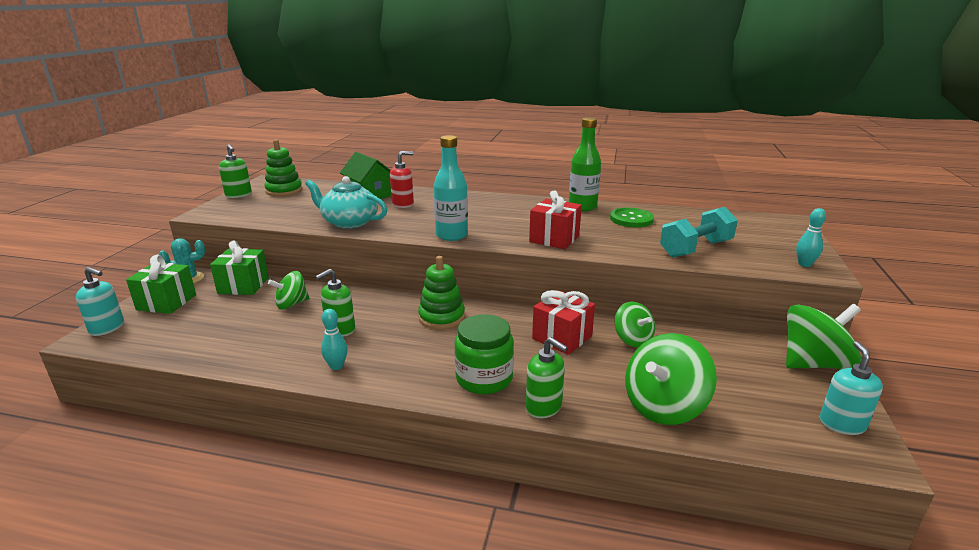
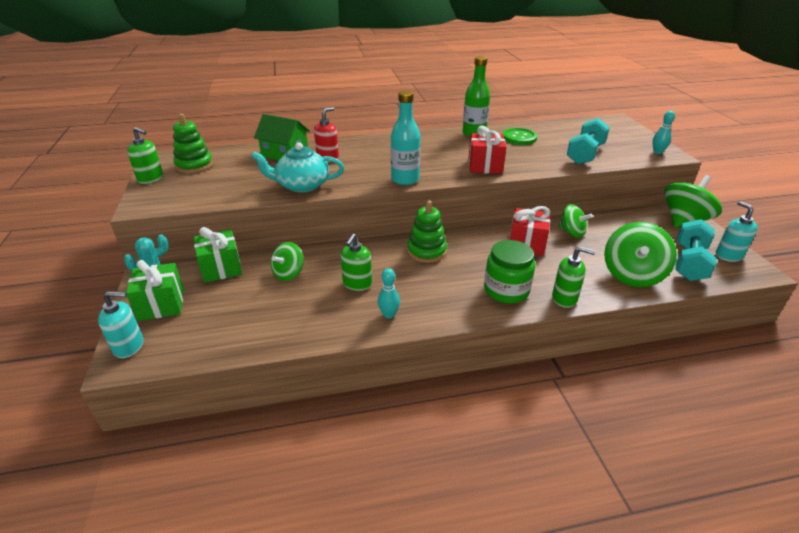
camera: 25 degrees left, 10 degrees up
(766, 416) = (689, 263): none -> turquoise dumbbell

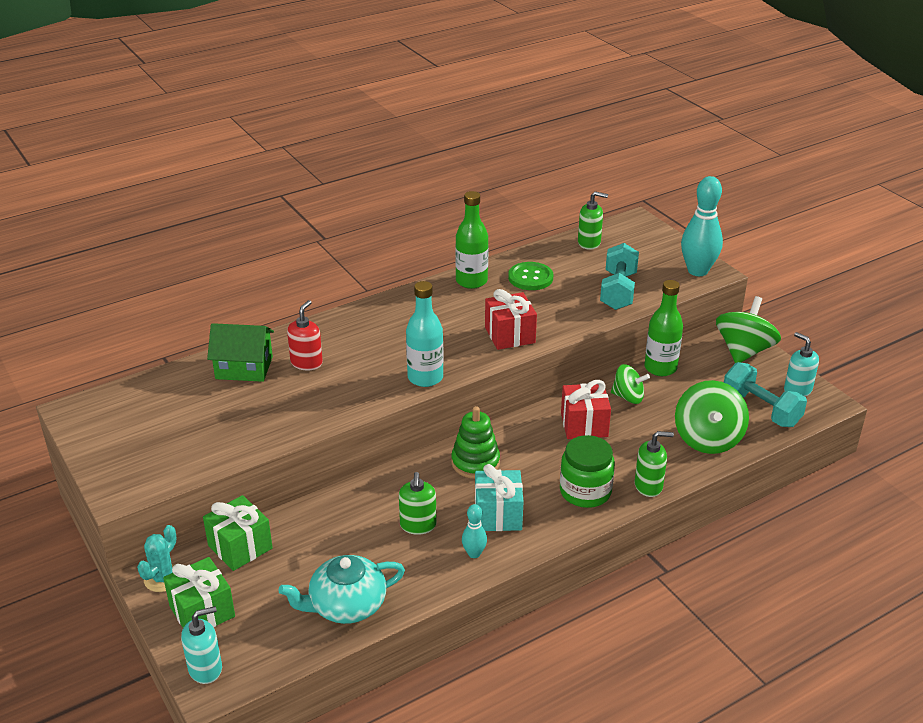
camera: 20 degrees left, 0 degrees up
(151, 178) = (92, 449): green soap dispenser -> green soap dispenser (589, 243)
(194, 165) = (133, 414): green stacking toy -> none
(289, 273) = (329, 532): green spinning top -> none
(302, 185) = (303, 415): turquoise teapot -> turquoise teapot (346, 605)
(424, 291) = (498, 515): none -> turquoise gift
(606, 219) = (660, 368): none -> green bottle
(657, 152) = (697, 271): turquoise bowling pin -> turquoise bowling pin, size x2.00
(689, 263) = (761, 409): turquoise dumbbell -> turquoise dumbbell turned 45 degrees counterclockwise

